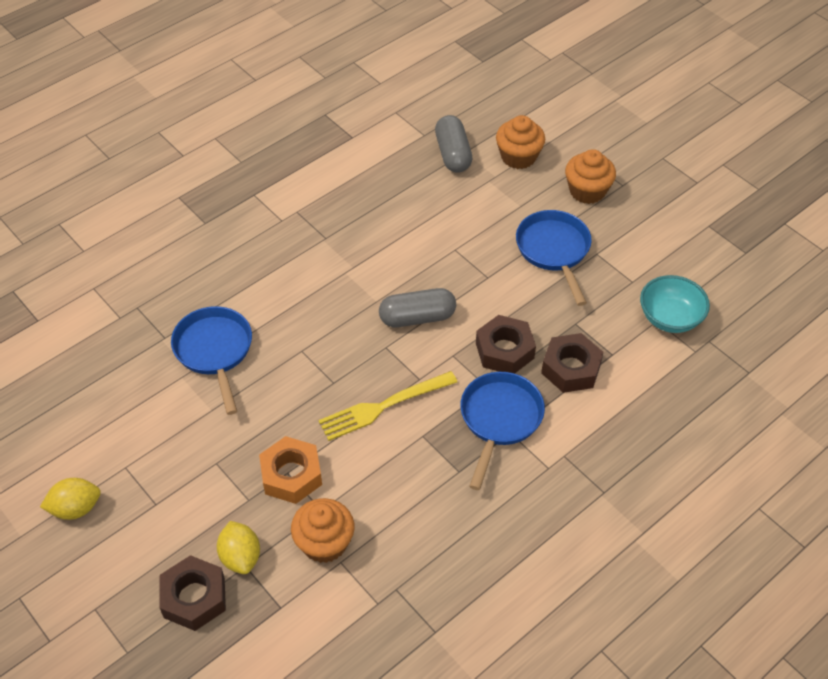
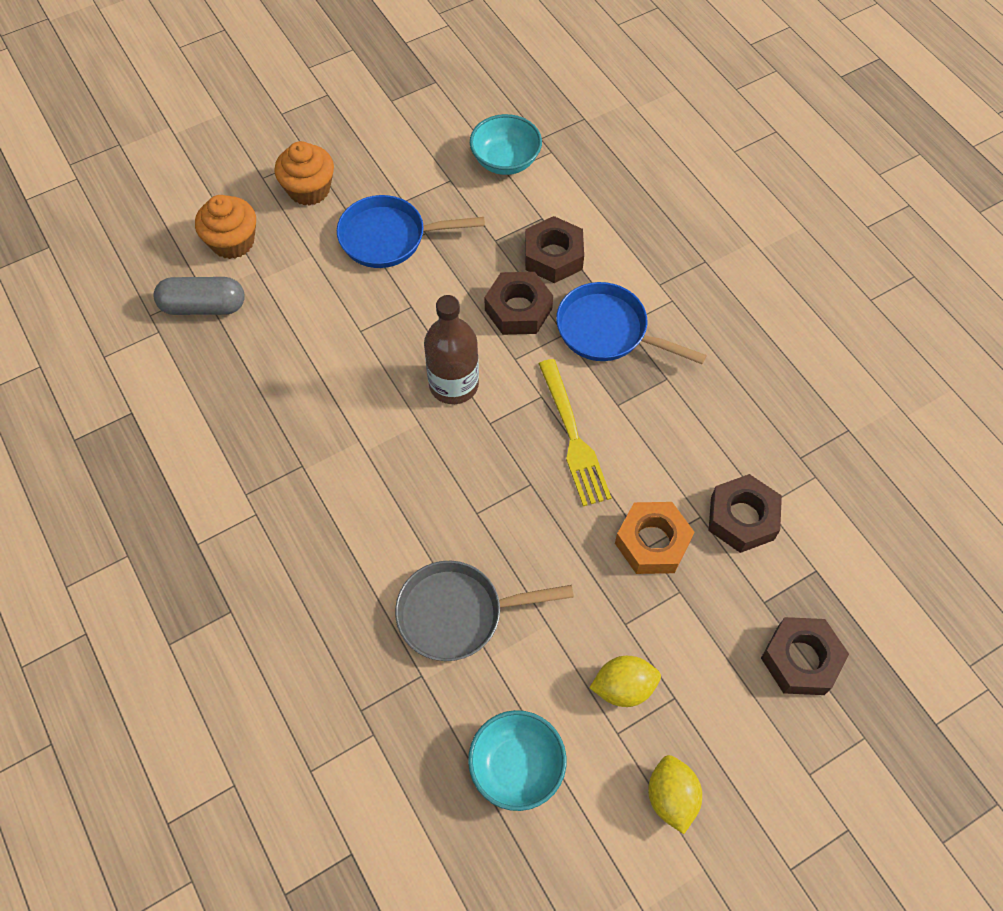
camera: 80 degrees left, 10 degrees up
(98, 405) = (516, 766): none -> turquoise bowl
(214, 351) = (457, 614): blue pan -> grey pan
(240, 557) = (753, 606): yellow lemon -> yellow lemon (623, 687)
(324, 543) = (742, 518): orange cupcake -> brown nut
(417, 317) = (453, 384): grey capsule -> brown bottle

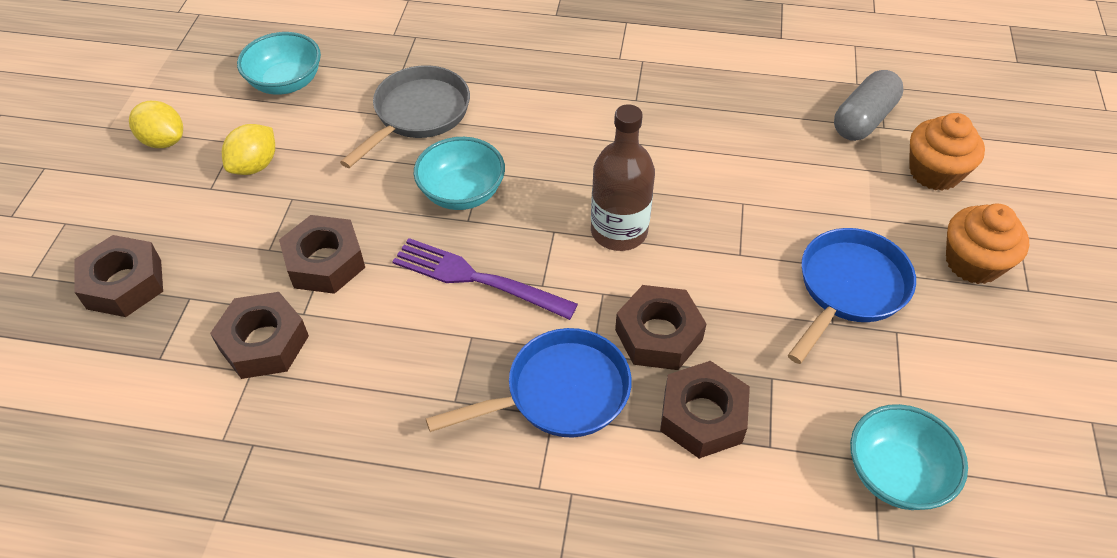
camera: 130 degrees right, 10 degrees down
(509, 508) = (462, 193): none -> turquoise bowl
(573, 437) = (476, 279): yellow fork -> purple fork
(652, 542) = (325, 262): orange nut -> brown nut

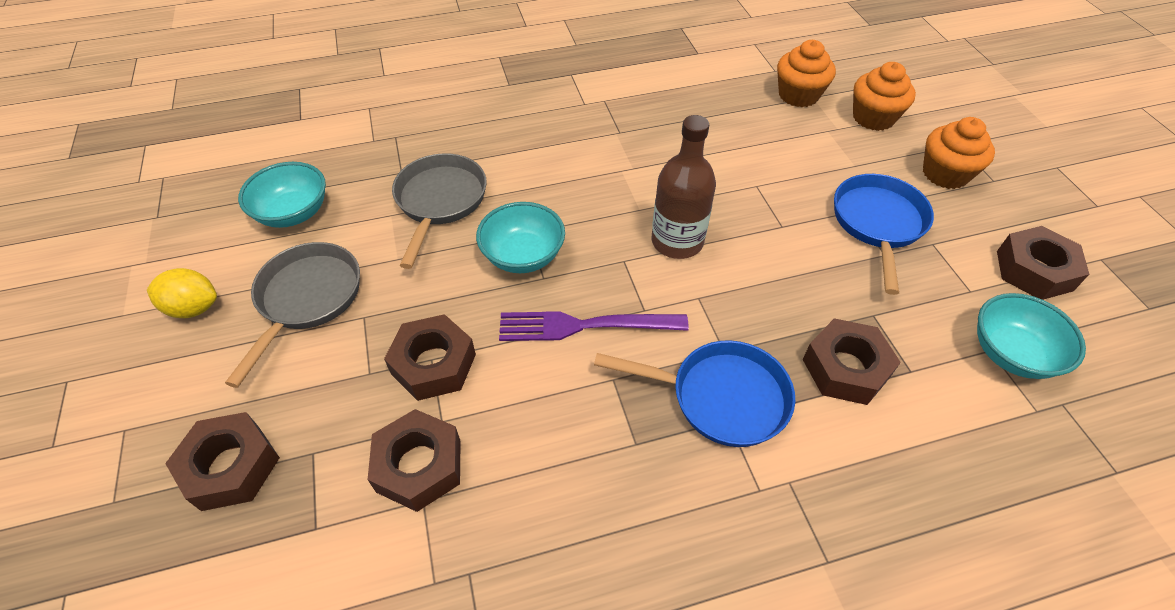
camera: 25 degrees left, 0 degrees up
(255, 165) = (307, 299): yellow lemon -> grey pan
(560, 393) = (721, 397): blue pan -> blue pan turned 60 degrees clockwise
(658, 335) = (766, 315): brown nut -> brown nut (1034, 270)
(863, 119) = (798, 95): grey capsule -> orange cupcake

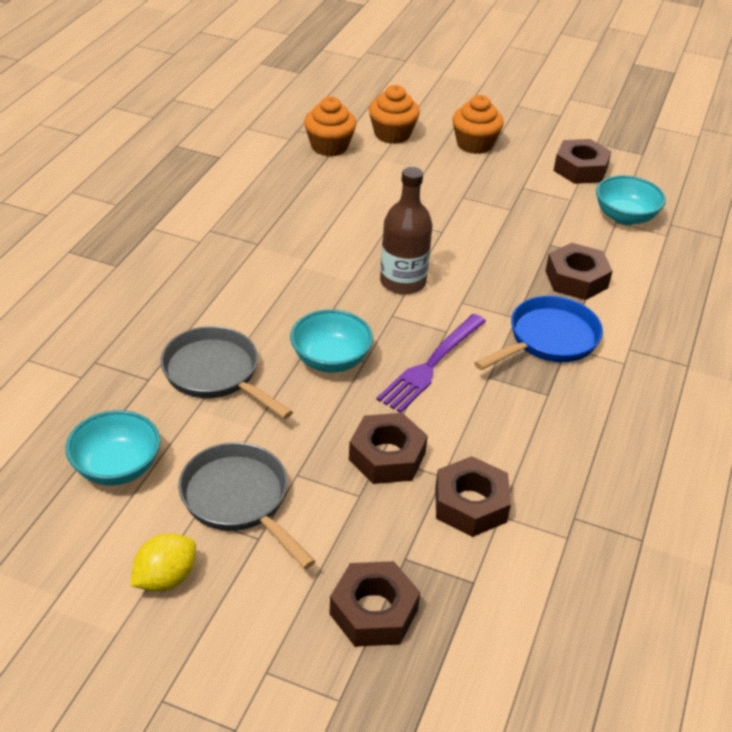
camera: 55 degrees left, 10 degrees down
(878, 224) = (484, 195): blue pan -> none

